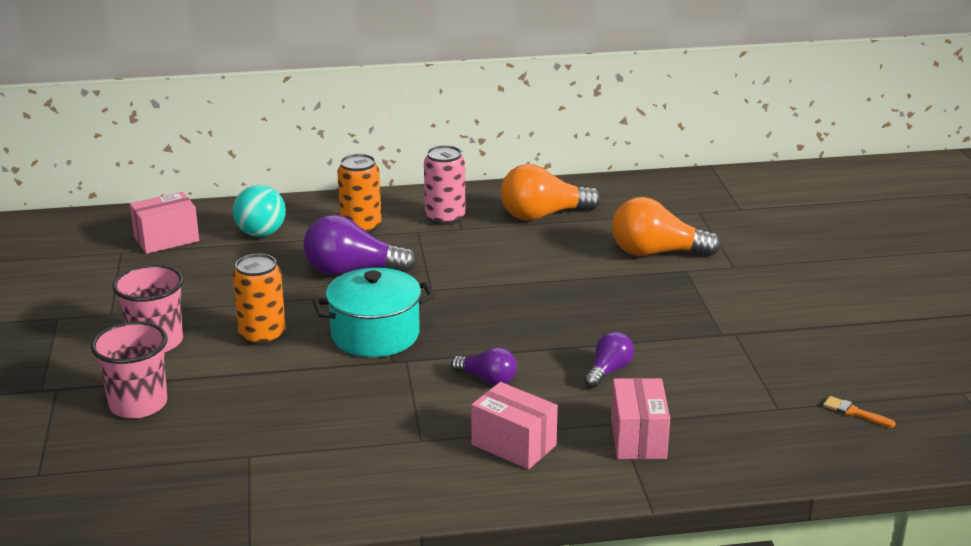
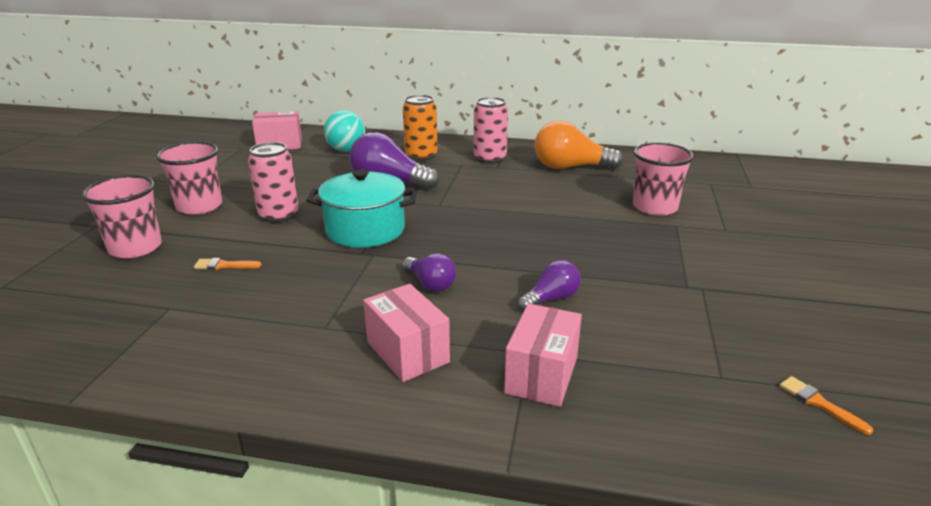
camera: 20 degrees right, 0 degrees up
(260, 403) = (224, 265): none -> orange brush
(262, 336) = (278, 215): orange can -> pink can
(656, 252) = (654, 207): orange light bulb -> pink cup

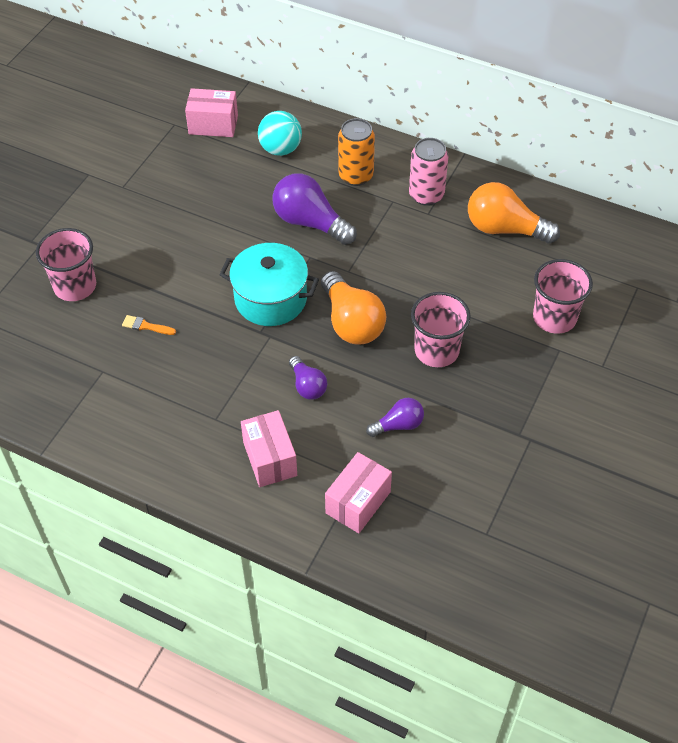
camera: 15 degrees right, 25 degrees up
(199, 206) = (128, 231): pink cup -> pink cup (436, 351)
(278, 215) = (198, 260): pink can -> none
(458, 234) = (351, 322): none -> orange light bulb
(819, 403) = (540, 572): orange brush -> none

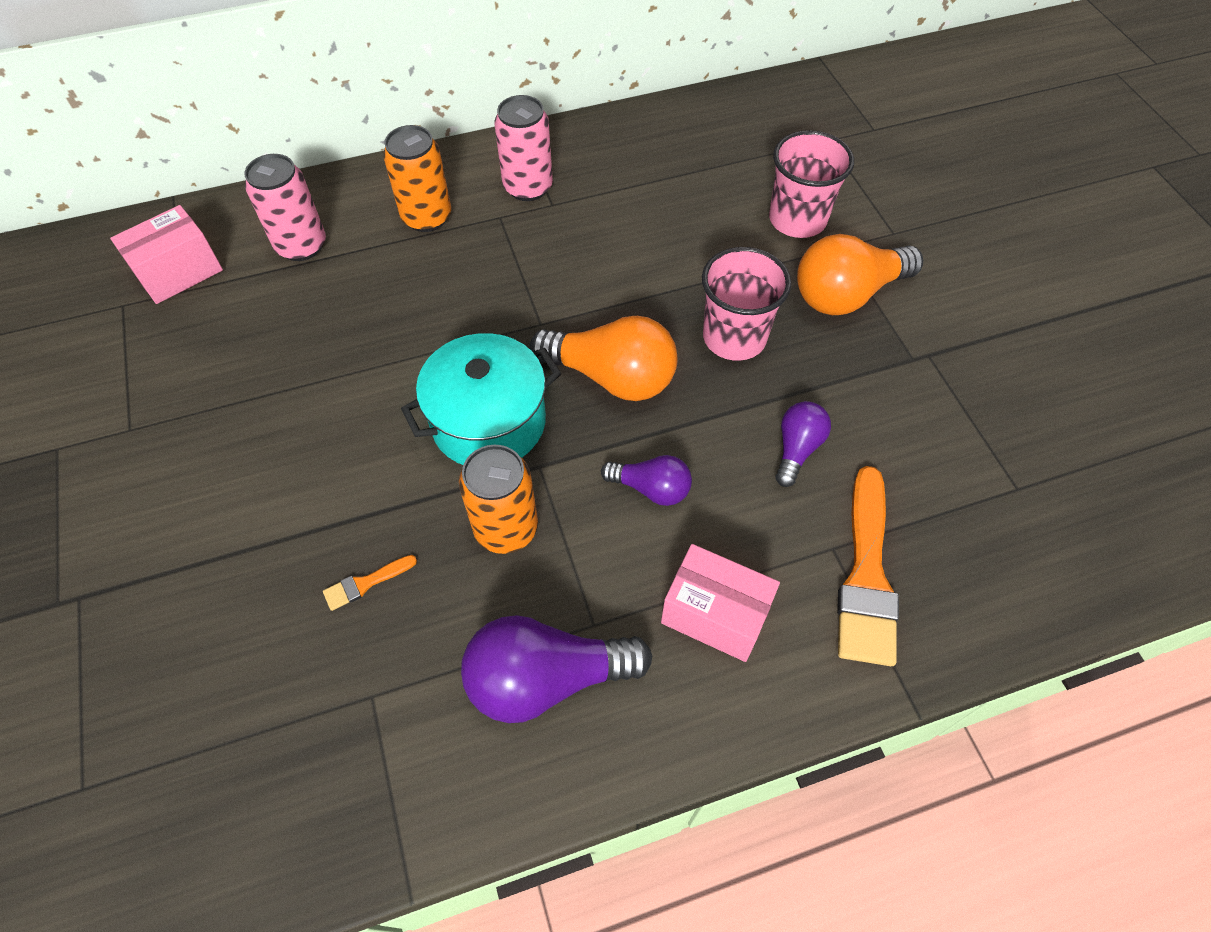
camera: 45 degrees left, 5 degrees up
(75, 286) = (199, 612): pink cup -> none
(225, 350) = (506, 528): none -> orange can
(280, 149) = (301, 246): turquoise ball -> pink can
(310, 222) = (433, 302): purple light bulb -> purple light bulb (546, 678)
(358, 502) = (866, 575): pink box -> orange brush
(504, 229) = (646, 168): orange light bulb -> orange light bulb (846, 294)

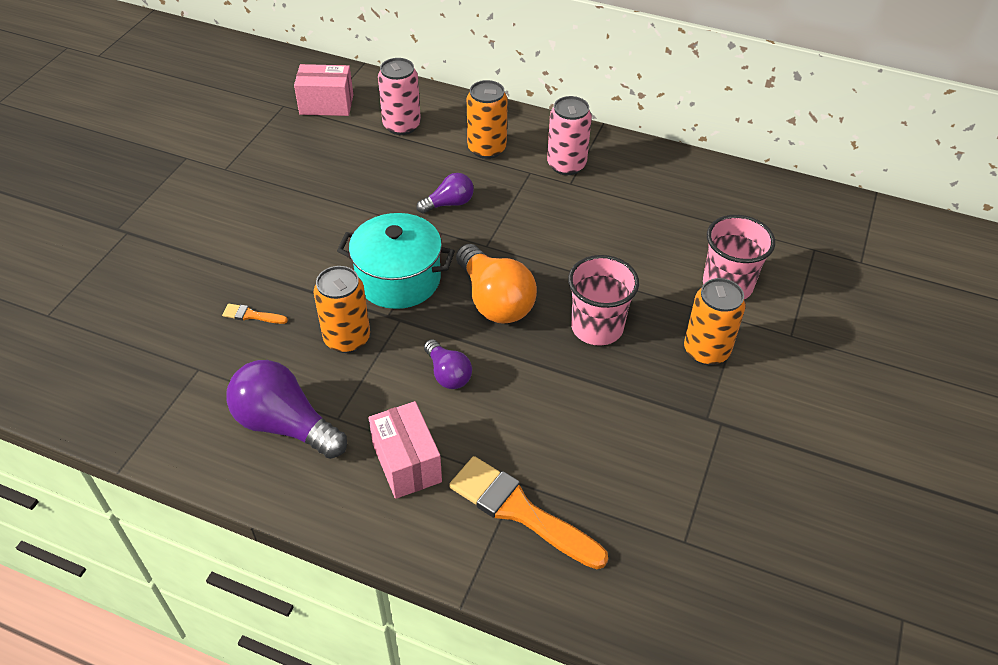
camera: 40 degrees right, 10 degrees down
(797, 449) = (561, 414): purple light bulb -> purple light bulb (449, 203)
(846, 294) = (706, 350): orange light bulb -> orange can
(866, 575) = (520, 511): orange brush -> orange brush turned 75 degrees clockwise

